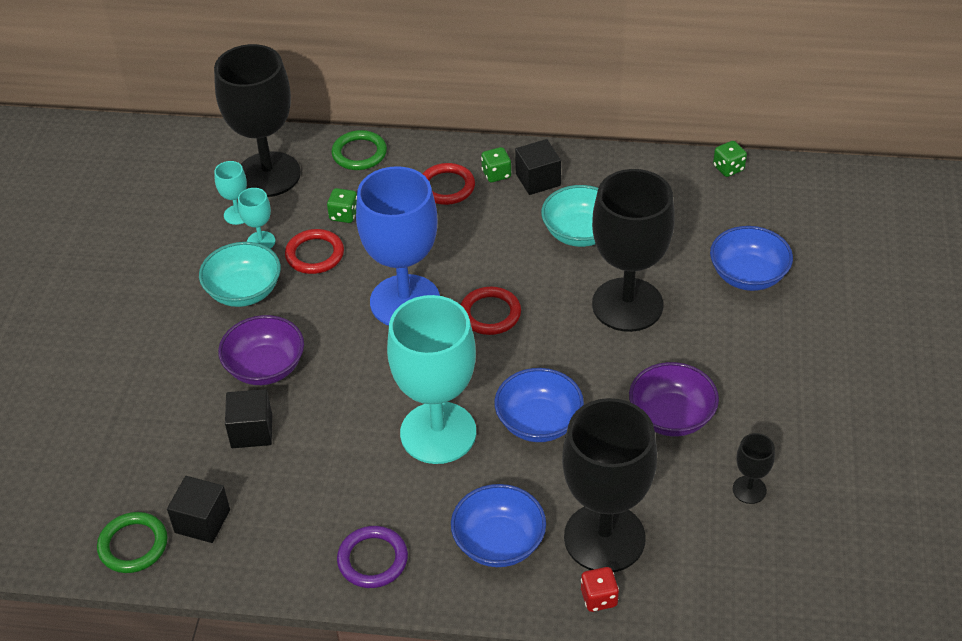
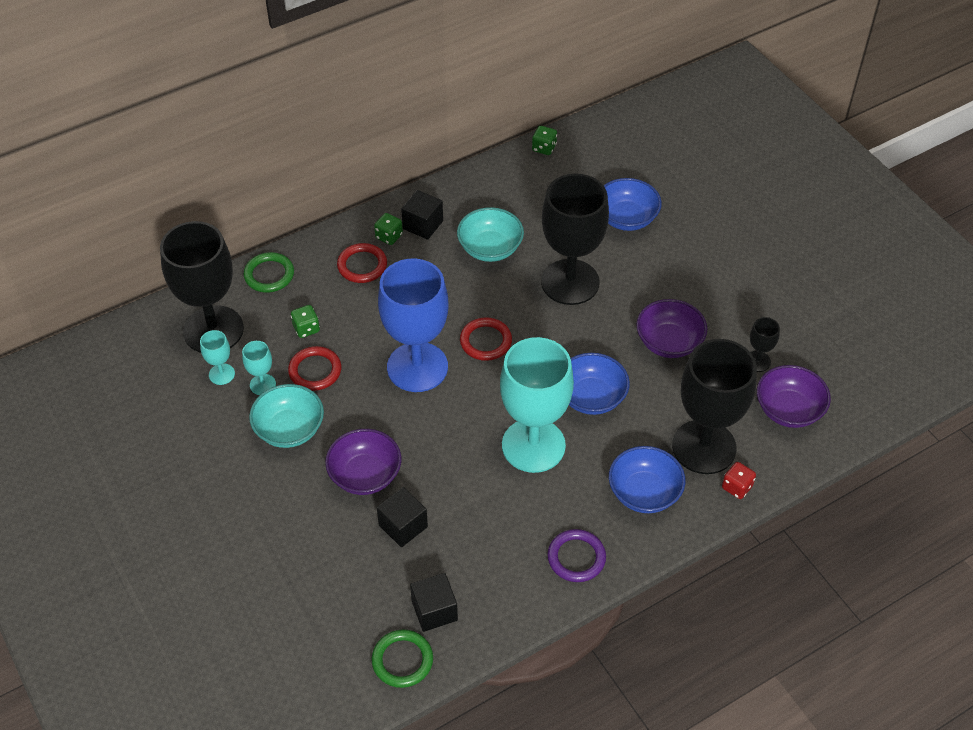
camera: 40 degrees left, 5 degrees up
(734, 558) = (788, 410): none -> purple bowl

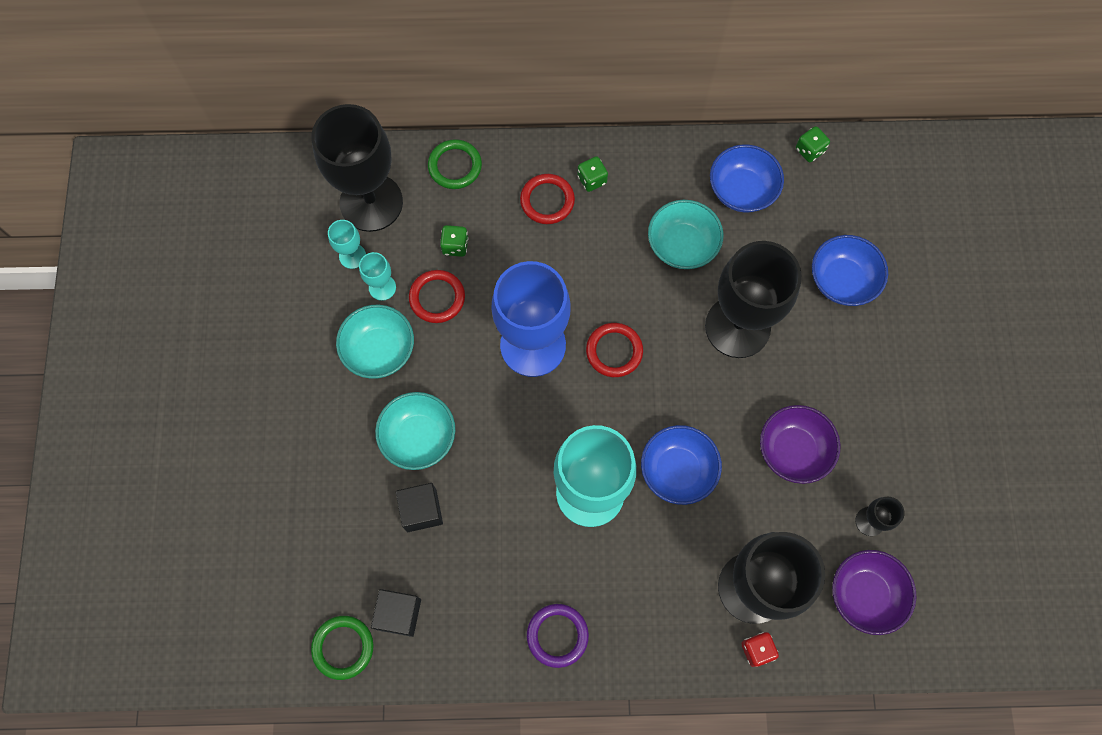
camera: 30 degrees right, 20 degrees up
(365, 475) = (418, 437): purple bowl -> turquoise bowl
(423, 225) = (632, 183): black cube -> none
(644, 493) = (663, 604): blue bowl -> blue bowl (742, 190)

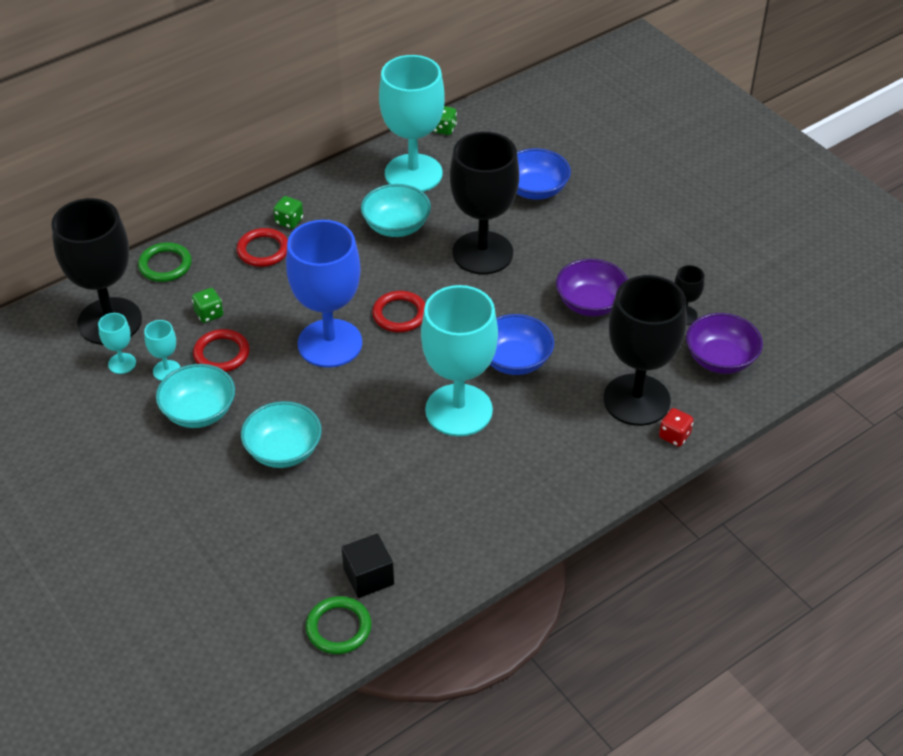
camera: 35 degrees left, 25 degrees down
(421, 510) = (328, 497): black cube -> none
(557, 635) = (514, 515): purple ring -> none
(742, 190) = (413, 173): blue bowl -> turquoise goblet

